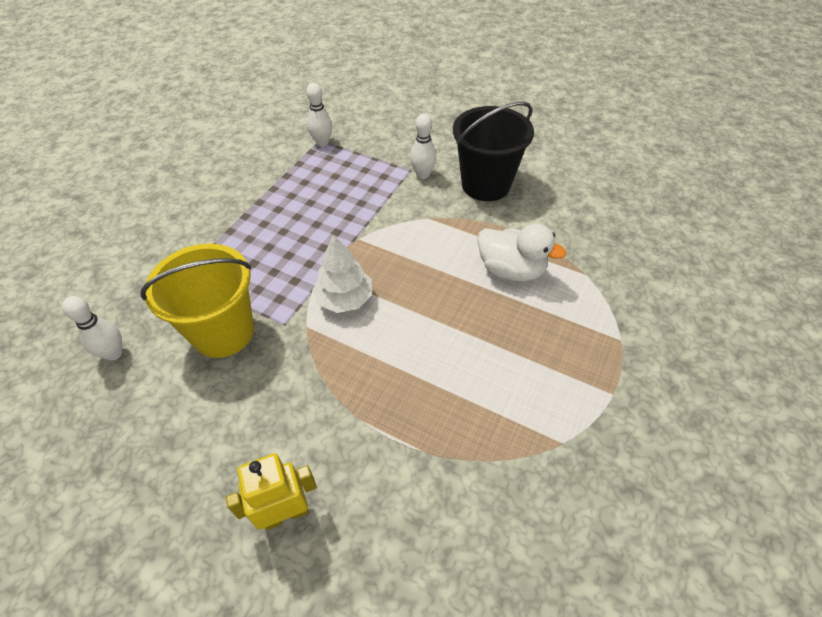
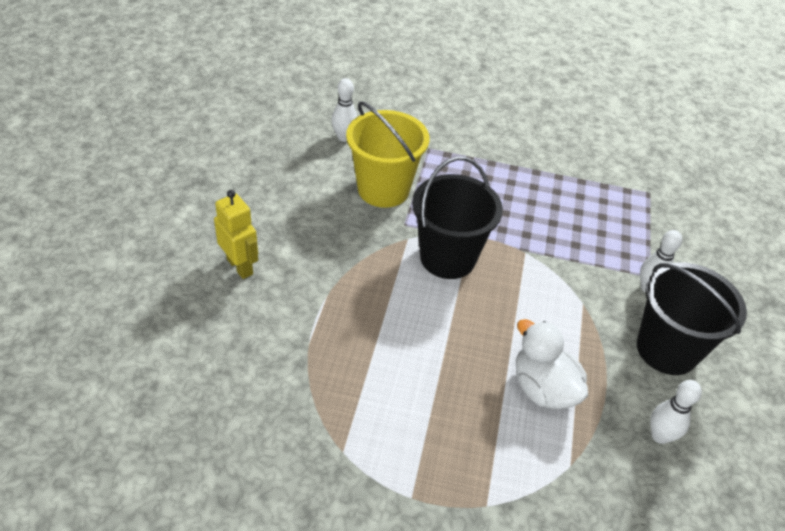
camera: 70 degrees right, 5 degrees down
(322, 143) = (646, 195): white bowling pin -> white bowling pin (660, 436)
(345, 299) = (447, 258): white tree -> black bucket
(511, 270) = (543, 388): white duck -> white duck turned 135 degrees clockwise

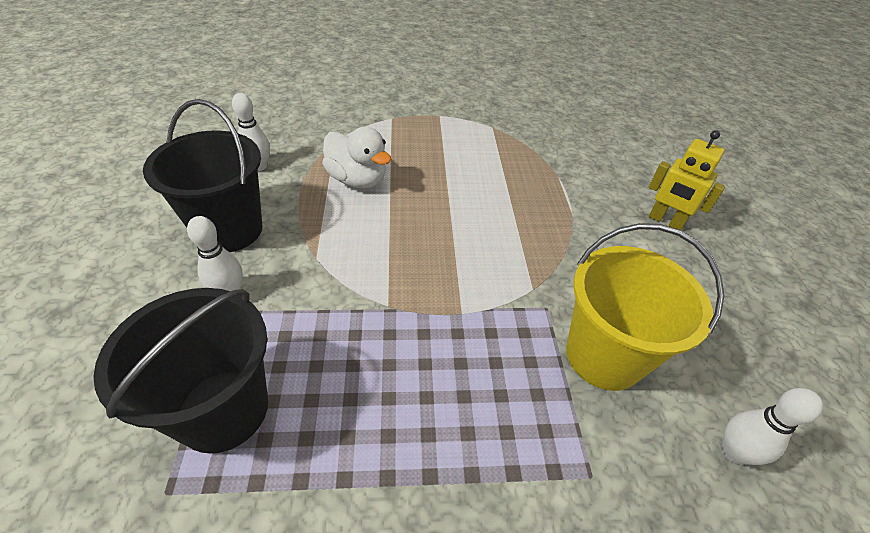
camera: 165 degrees right, 0 degrees up
(447, 258) = (478, 276): black bucket -> black bucket (223, 410)

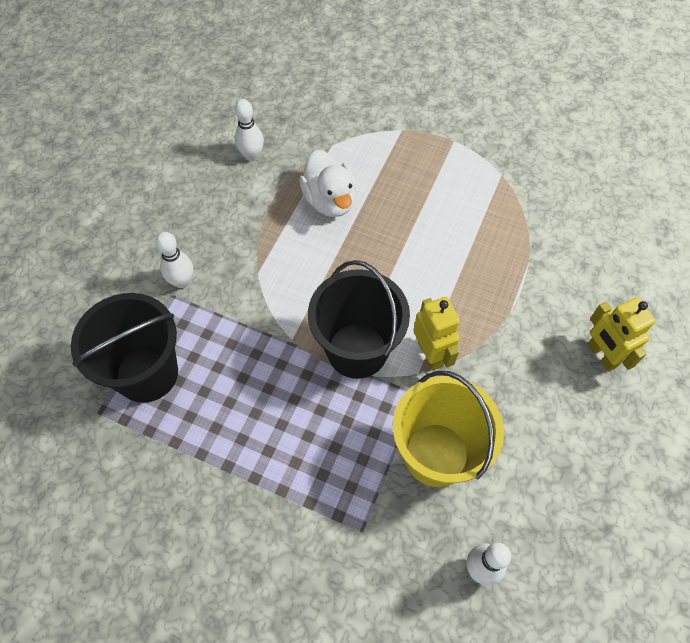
camera: 30 degrees right, 15 degrees up
(229, 230) = (203, 219): black bucket -> black bucket (357, 350)
(532, 269) = (430, 354): none -> yellow robot

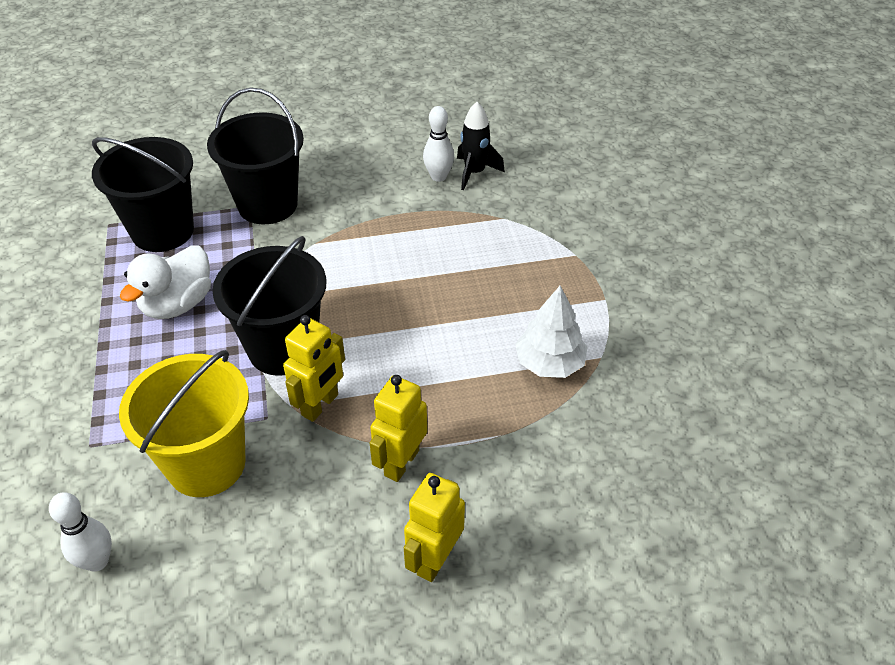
camera: 55 degrees right, 15 degrees down
(182, 281) = (267, 204): white bowling pin -> black bucket
(267, 133) = (474, 173): none -> black rocket
(330, 200) = (437, 248): white duck -> white duck (178, 304)
(487, 203) = (549, 363): none -> white tree
(514, 332) = (401, 463): none -> yellow robot

